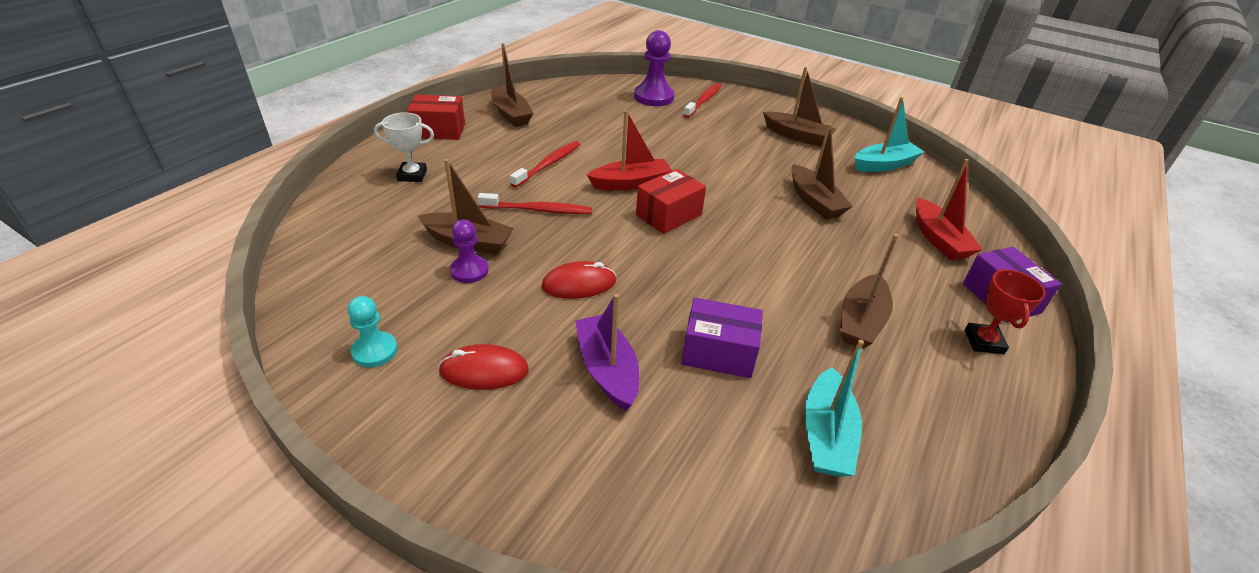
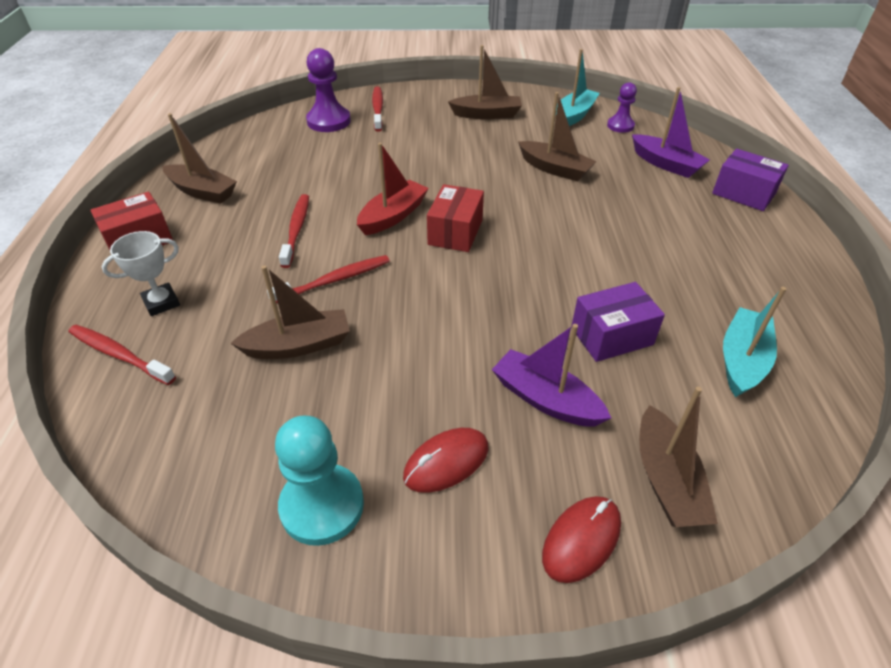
camera: 30 degrees left, 5 degrees up
(356, 196) = (120, 355): none -> red toothbrush
(375, 351) = (322, 505): turquoise pawn -> turquoise pawn, size x1.64
(469, 271) = (331, 374): purple pawn -> purple pawn (620, 126)
(579, 284) = (445, 334): red mouse -> red mouse (581, 540)
(826, 435) = (742, 360): turquoise boat -> turquoise boat turned 135 degrees counterclockwise
(861, 321) = (679, 256): brown boat -> brown boat (666, 480)
(938, 239) = (666, 164): red boat -> purple boat
(983, 342) = (764, 233): red trophy -> none

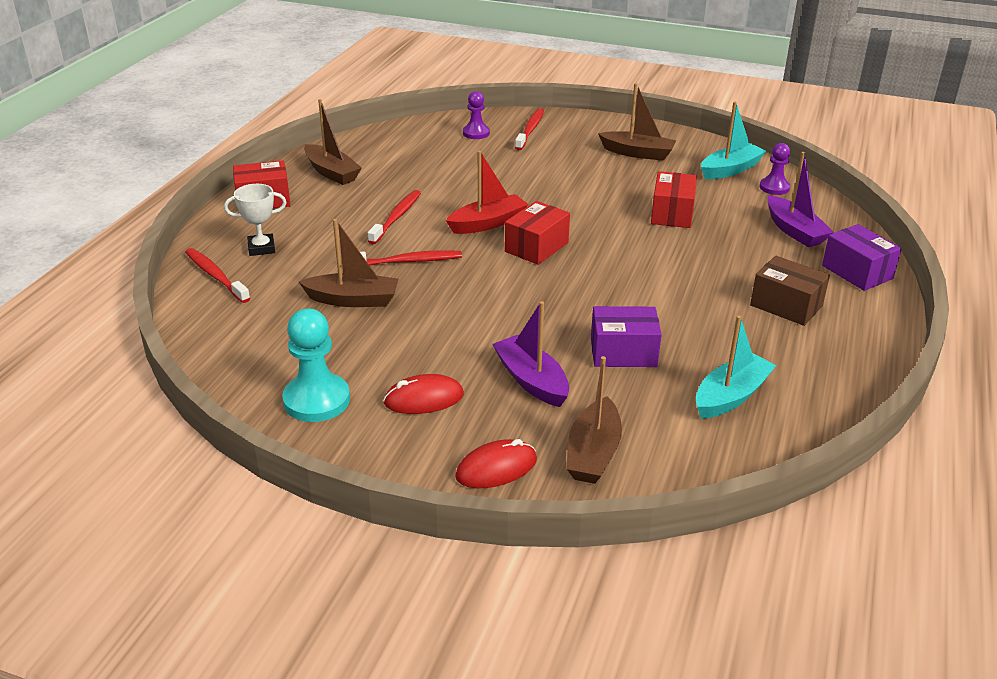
camera: 20 degrees right, 10 degrees down
(329, 121) = (476, 133): purple pawn -> purple pawn, size x0.61
(554, 169) = (672, 214): brown boat -> red box
(714, 242) = (786, 305): none -> brown box

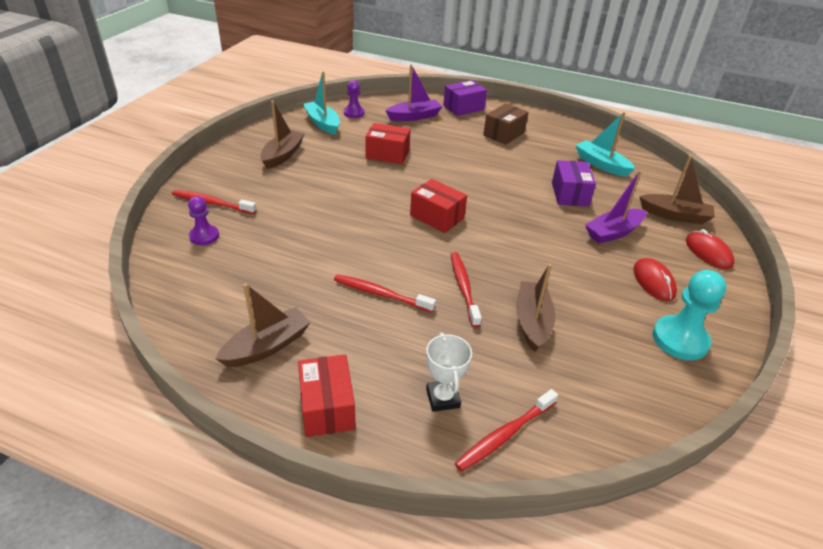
camera: 90 degrees left, 5 degrees up
(487, 223) = (396, 239): red boat -> none

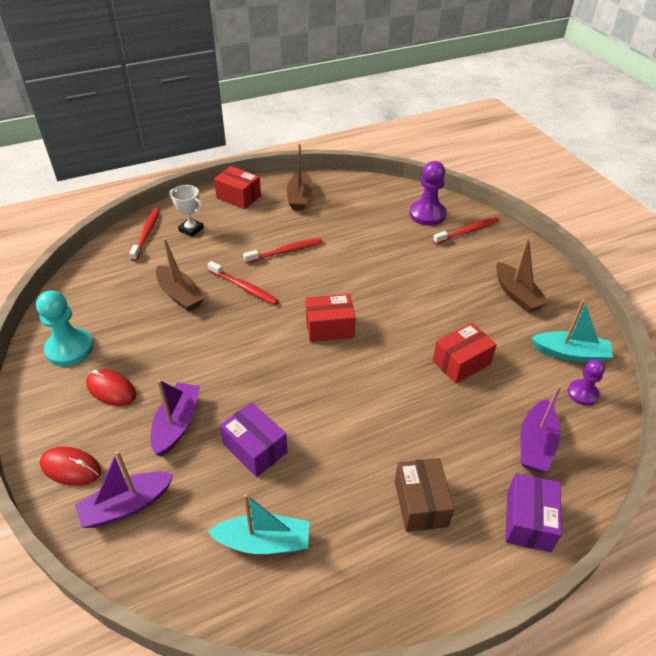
camera: 135 degrees right, 5 degrees up
(204, 236) = (427, 214): purple pawn -> purple pawn, size x1.64
(675, 215) = (127, 506): brown boat -> purple boat

